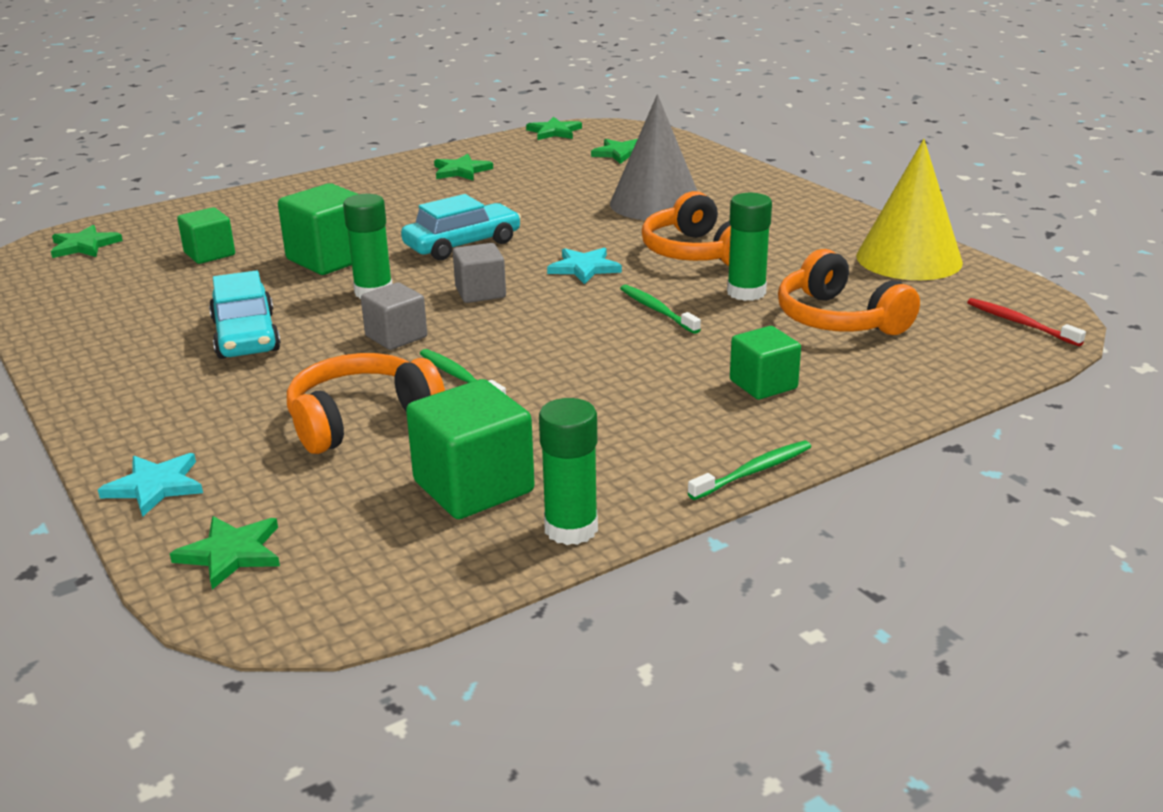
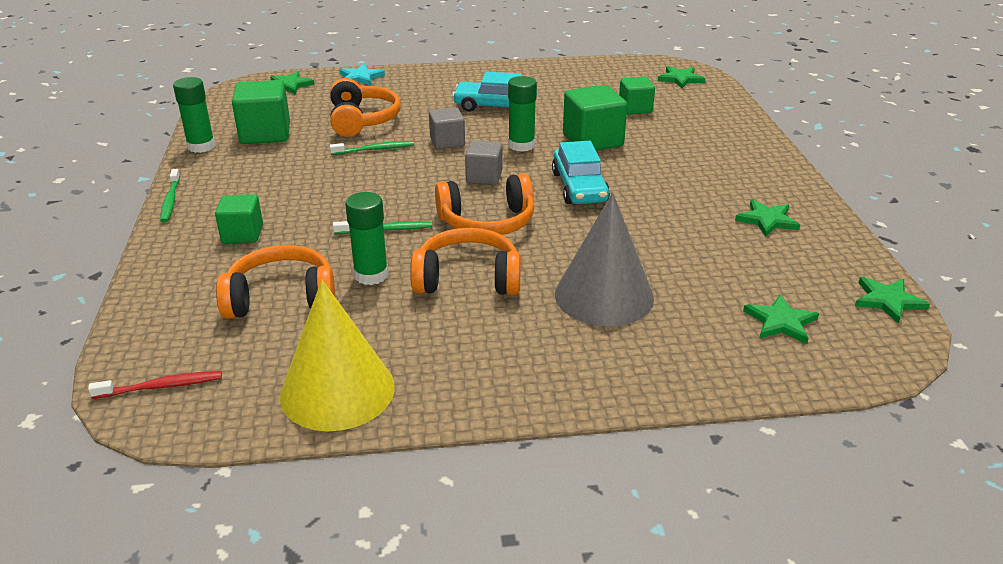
camera: 115 degrees right, 5 degrees up
(584, 268) = (487, 222): turquoise star -> orange headphones

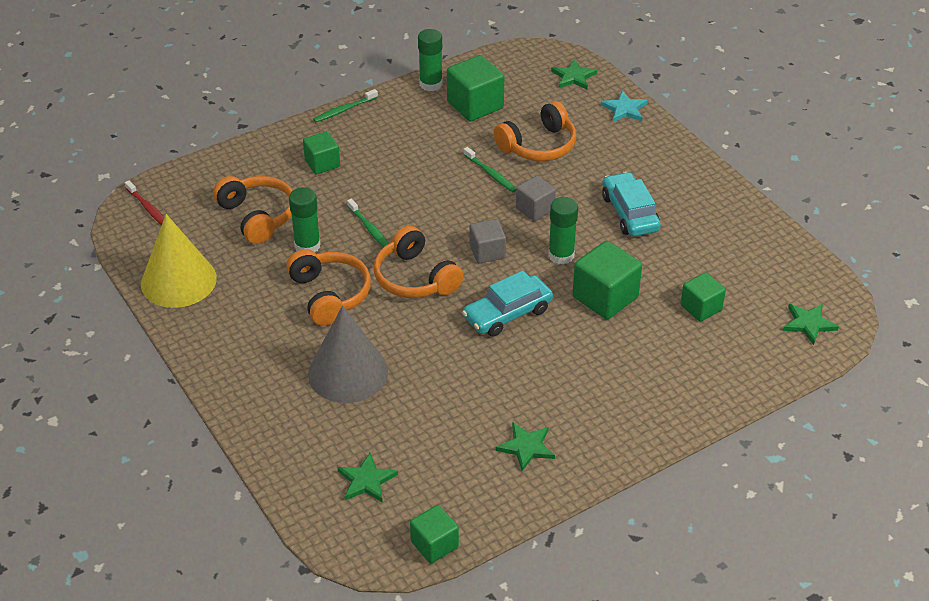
camera: 65 degrees right, 10 degrees up
(888, 301) = (434, 544): green star -> green cube

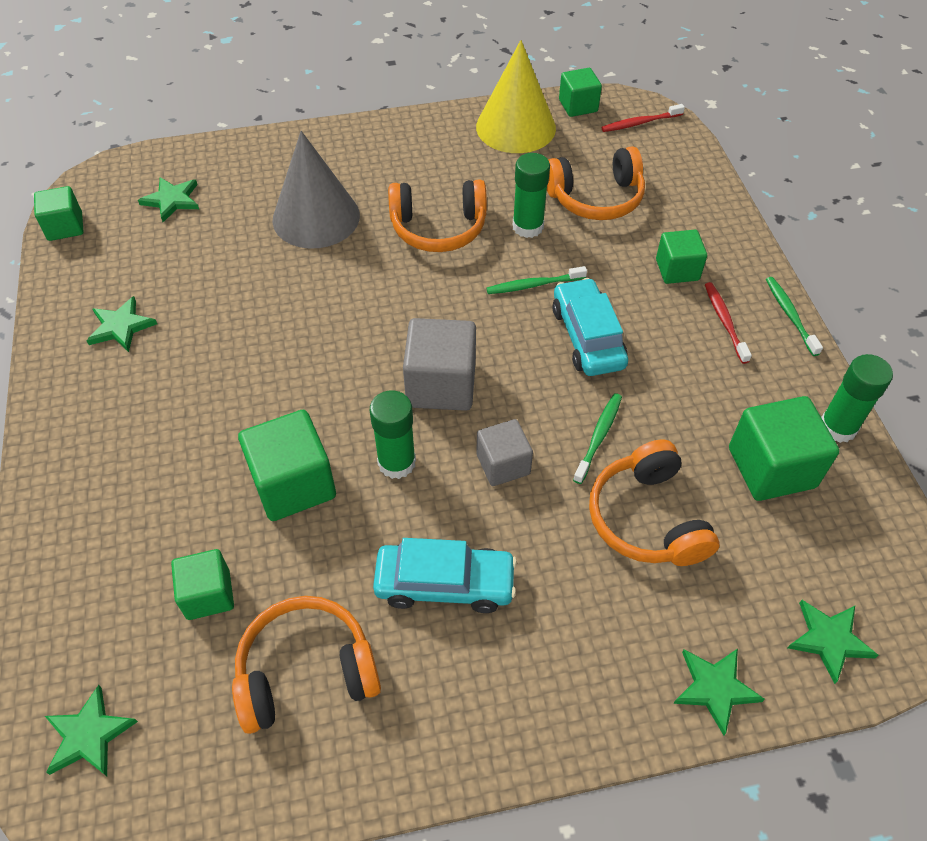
camera: 110 degrees right, 10 degrees up
(134, 249) = (578, 106): none -> green cube
(363, 136) = (724, 321): none -> red toothbrush
(415, 278) = (428, 303): orange headphones -> orange headphones (306, 671)
(487, 252) = (441, 385): grey cube -> grey cube, size x1.59
(490, 174) = (598, 437): green toothbrush -> green toothbrush turned 135 degrees clockwise
(507, 313) = (323, 371): turquoise car -> turquoise car (587, 337)
(624, 109) = (715, 688): turquoise star -> green star

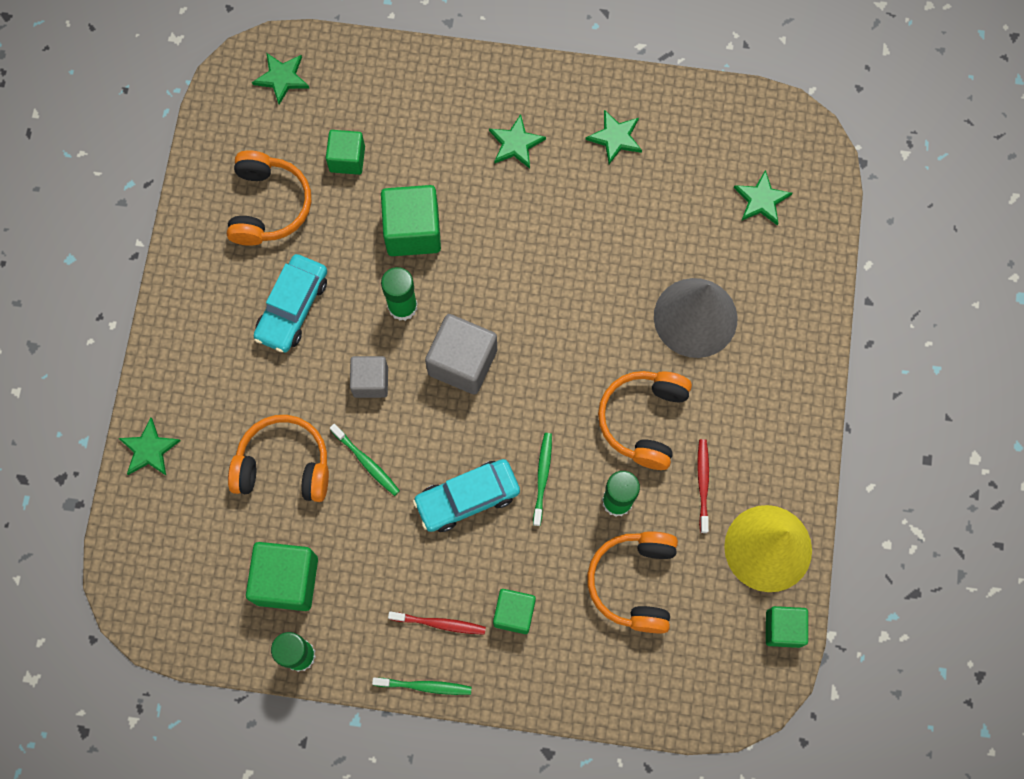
camera: 110 degrees right, 20 degrees up
(65, 227) = (754, 109): green cube -> none
(587, 337) = (467, 498): turquoise car -> turquoise car turned 150 degrees clockwise
(640, 123) = (733, 682): red toothbrush -> red toothbrush (703, 484)
(829, 639) = (146, 542): green star -> green star (516, 143)

